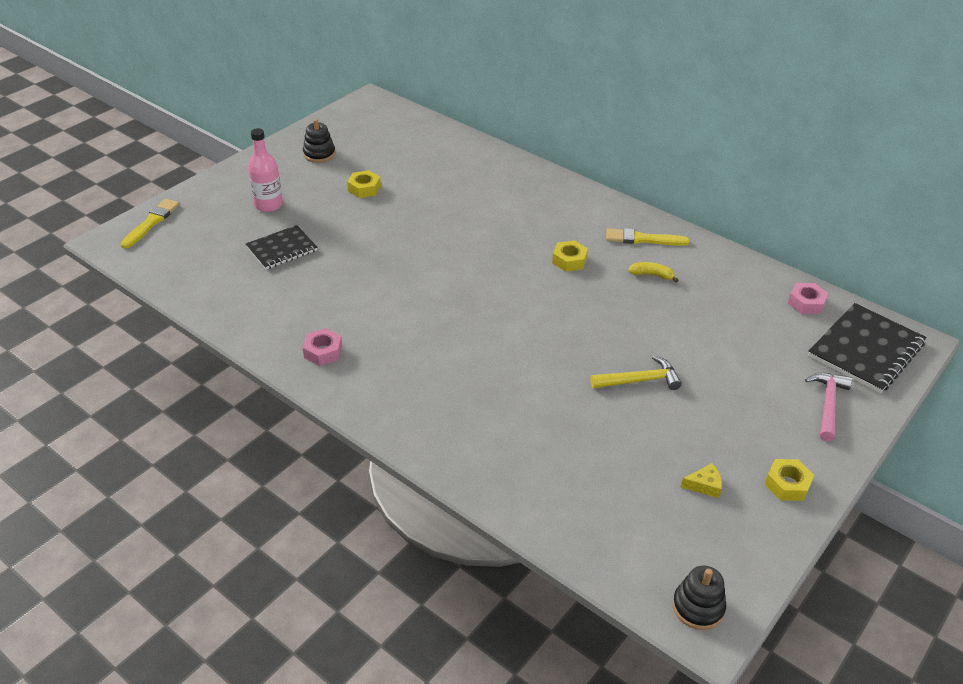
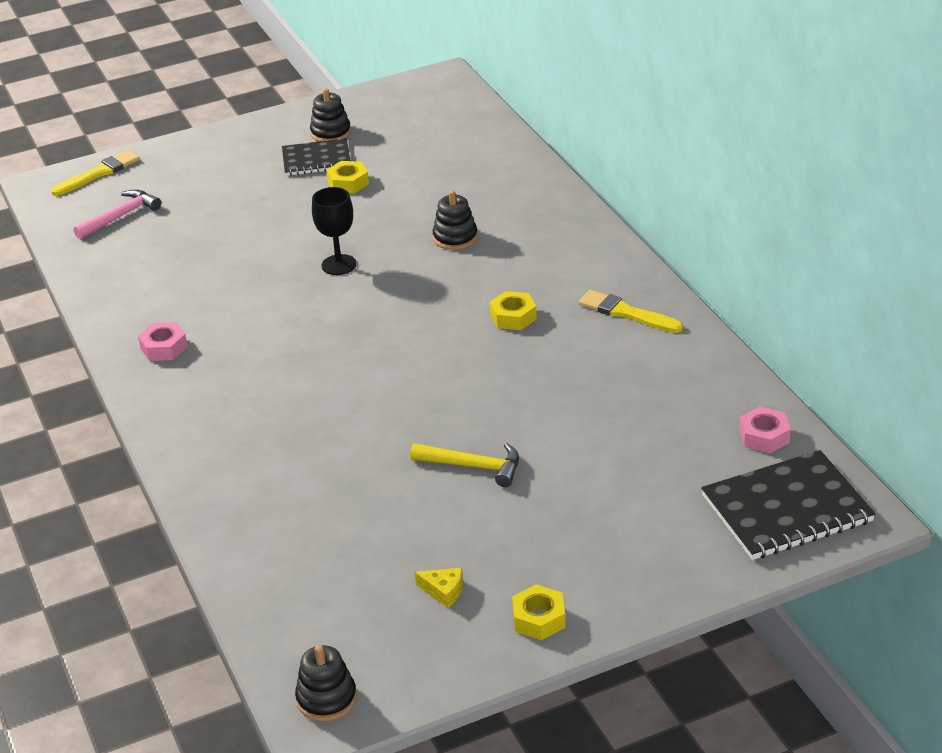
camera: 30 degrees right, 5 degrees down
(268, 205) = (230, 180): pink bottle -> none
(282, 249) = (206, 231): black notebook -> black notebook (316, 159)
(409, 252) = (339, 265): none -> black goblet
(478, 212) = (455, 238): none -> black stacking toy
(651, 275) = (598, 357): yellow banana -> none
(827, 404) = (673, 553): pink hammer -> pink hammer (120, 216)

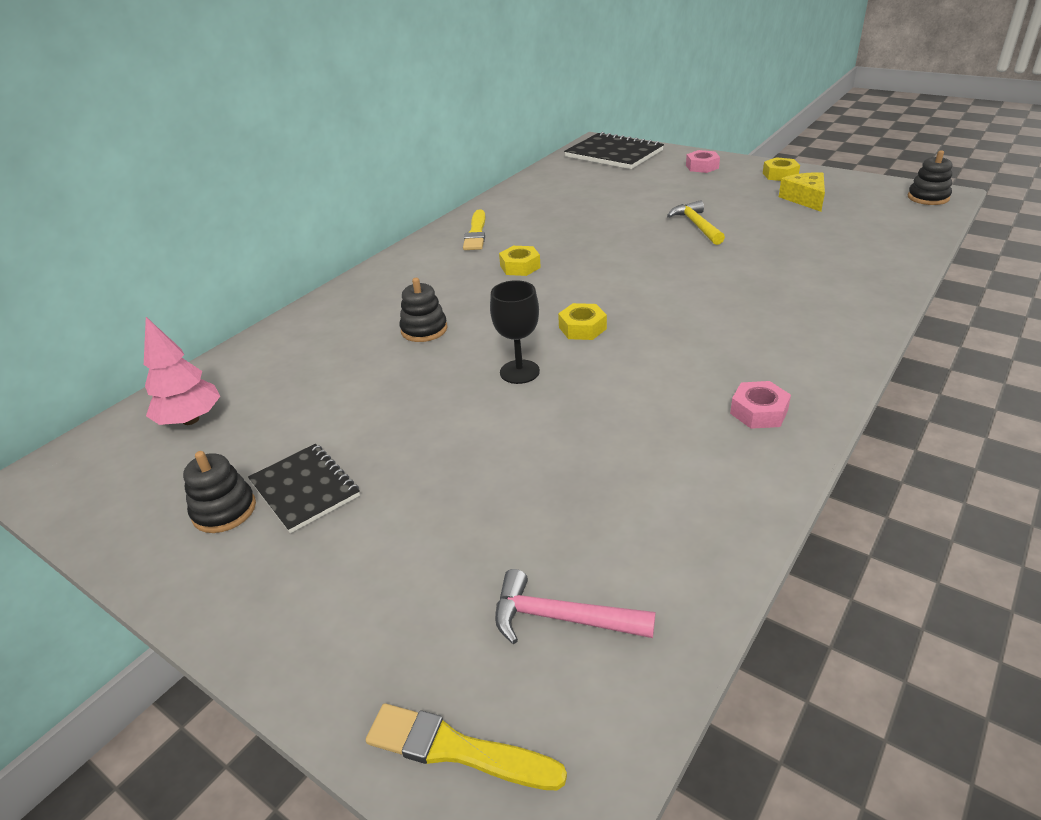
camera: 120 degrees left, 0 degrees up
(348, 183) = (353, 436): yellow nut -> yellow nut (582, 328)
(444, 591) = (805, 199): yellow cheese -> yellow cheese, size x1.65
(445, 127) = (190, 420): none -> pink tree
(764, 436) = (561, 171): pink nut -> pink nut (702, 167)

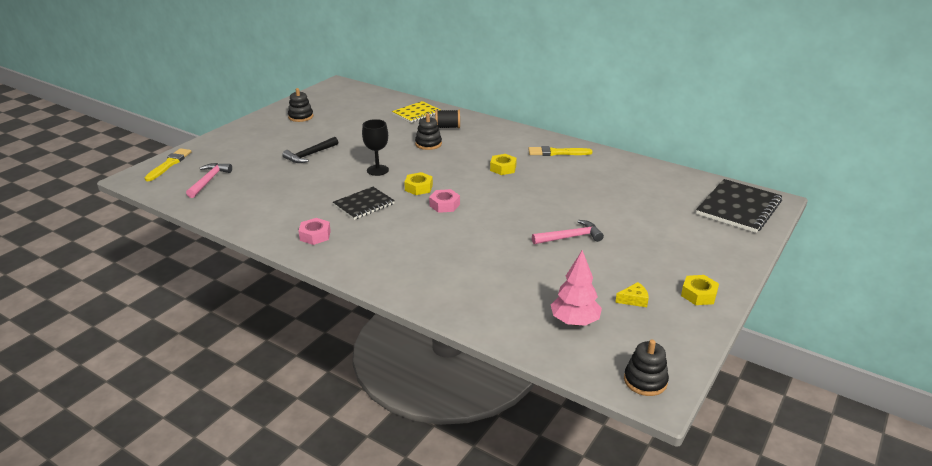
camera: 85 degrees right, 5 degrees down
(190, 420) = (364, 102): pink tree -> pink tree (574, 321)
(286, 350) = (416, 113): none -> yellow notebook
(305, 489) = (306, 129): black notebook -> black notebook (364, 204)
(361, 316) = (447, 127): none -> black spool
(443, 463) = (310, 155): none -> black hammer
(696, 225) = (570, 237): yellow hammer -> pink hammer
(702, 167) = (713, 252): pink nut -> pink nut (444, 205)
(805, 199) = (634, 300): yellow cheese -> yellow cheese, size x0.61

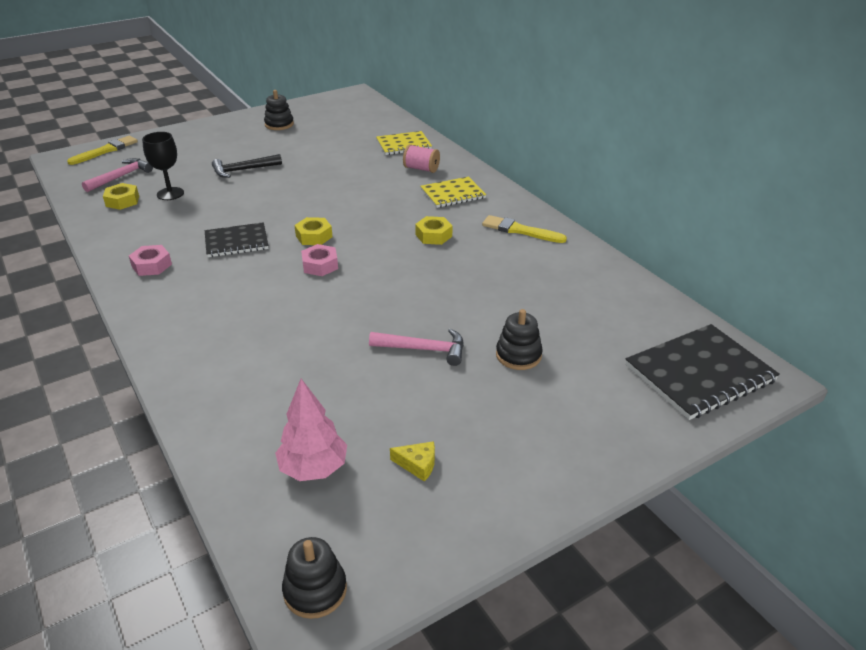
camera: 25 degrees right, 5 degrees up
(377, 170) = (292, 204): black goblet -> black goblet (170, 194)
(428, 144) = (379, 185): black stacking toy -> black stacking toy (518, 355)
(447, 127) = (421, 169): black spool -> pink spool
(488, 139) = (453, 194): none -> yellow notebook
(698, 294) = (513, 487): yellow nut -> yellow nut (122, 201)

